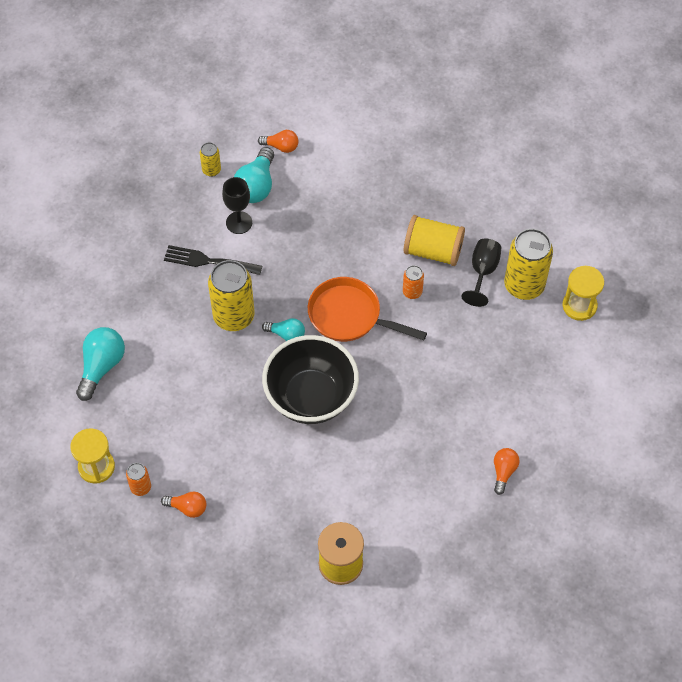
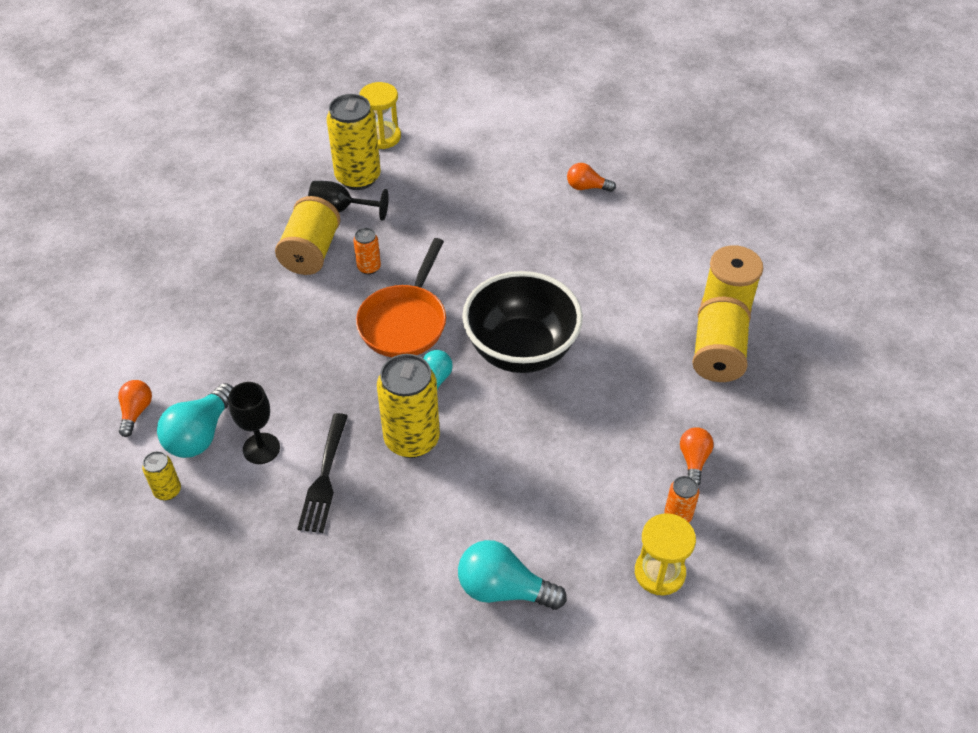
camera: 95 degrees left, 10 degrees down
(256, 186) = (200, 434): turquoise light bulb -> turquoise light bulb turned 105 degrees clockwise
(289, 546) = (717, 355): none -> yellow spool

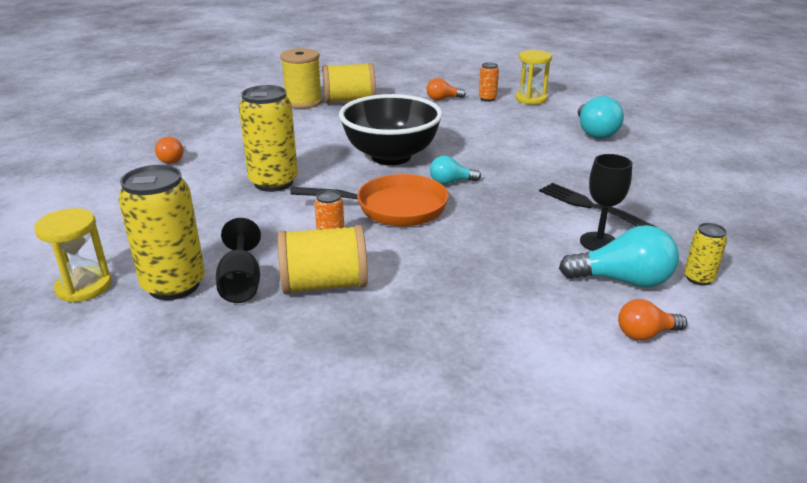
camera: 110 degrees left, 20 degrees down
(324, 477) = (591, 206): black fork -> black fork turned 120 degrees counterclockwise
(412, 439) = (517, 180): yellow can -> yellow can (273, 182)

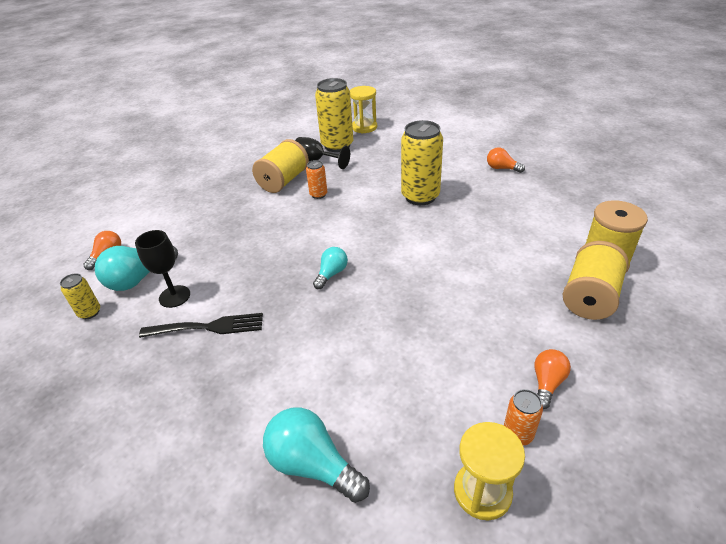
camera: 130 degrees right, 10 degrees up
(391, 156) = (411, 264): black bowl -> none
(394, 208) = (327, 231): orange pan -> none

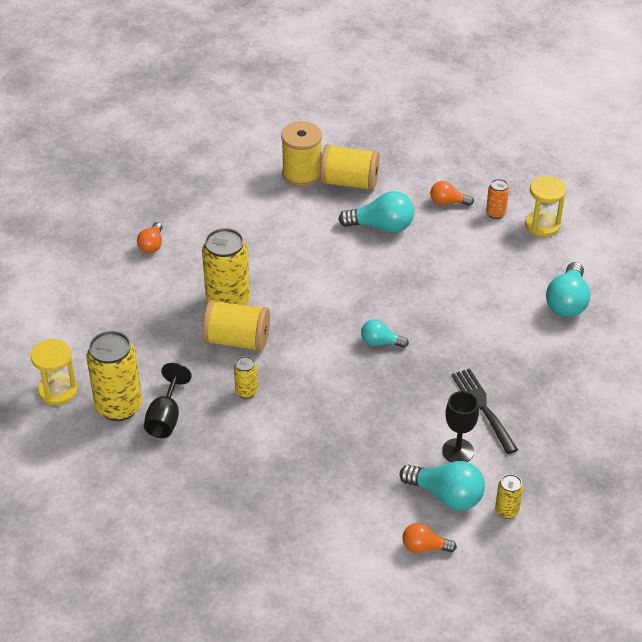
camera: 110 degrees left, 5 degrees up
(283, 181) = (223, 436): yellow spool -> yellow spool (237, 340)
(318, 194) = (246, 392): orange can -> yellow can
(506, 308) = (381, 226): none -> turquoise light bulb

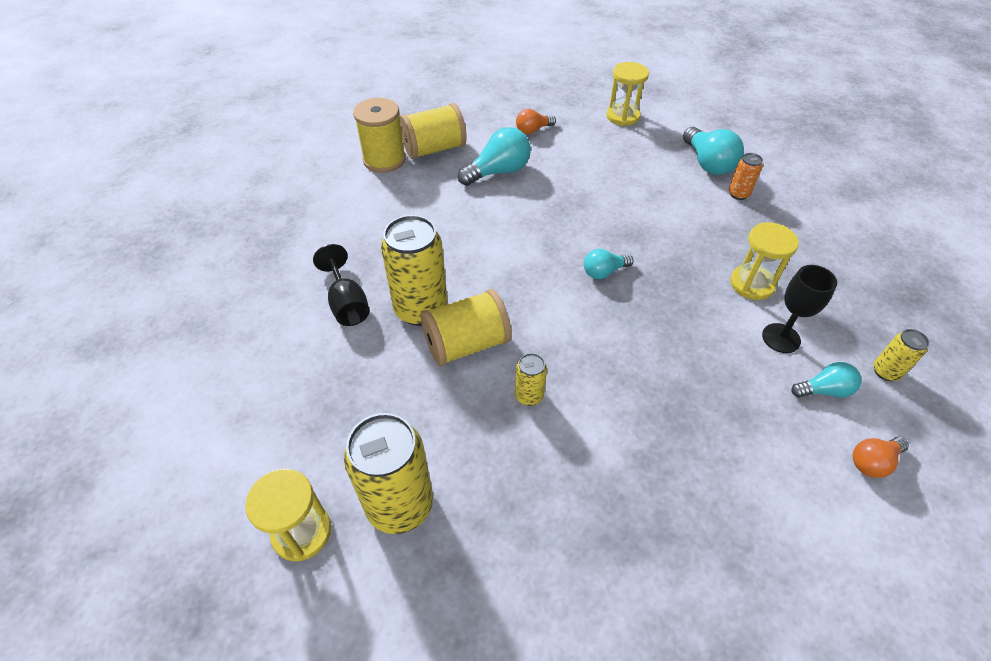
camera: 35 degrees left, 5 degrees up
(152, 245) = (285, 290): orange light bulb -> none
(166, 417) = (468, 483): black goblet -> black goblet (347, 303)
(446, 495) = (824, 390): turquoise light bulb -> turquoise light bulb, size x0.60
(483, 407) = (752, 284): black fork -> yellow hourglass
(495, 213) = (579, 123): orange can -> orange can (738, 194)

